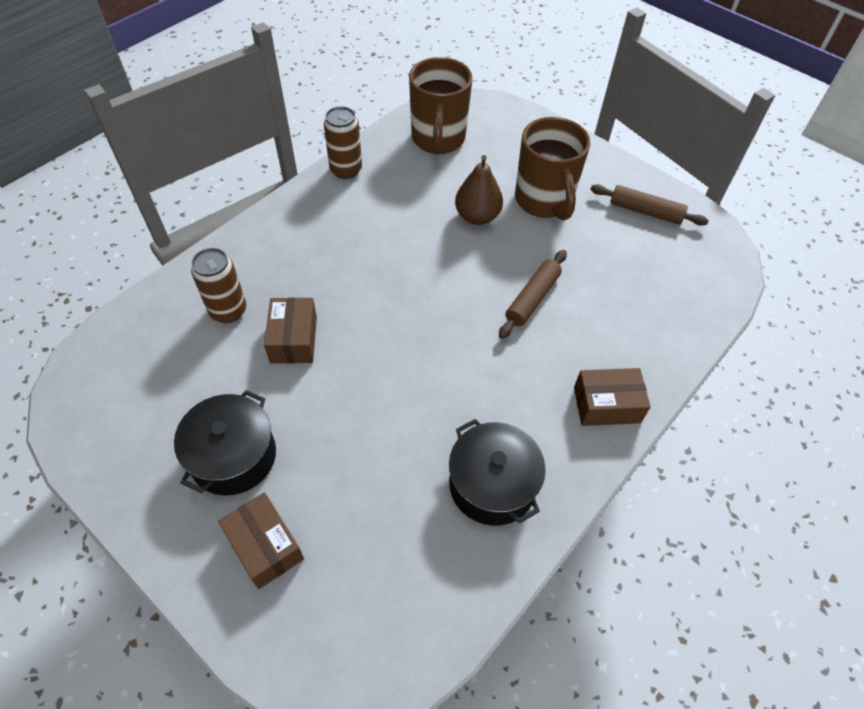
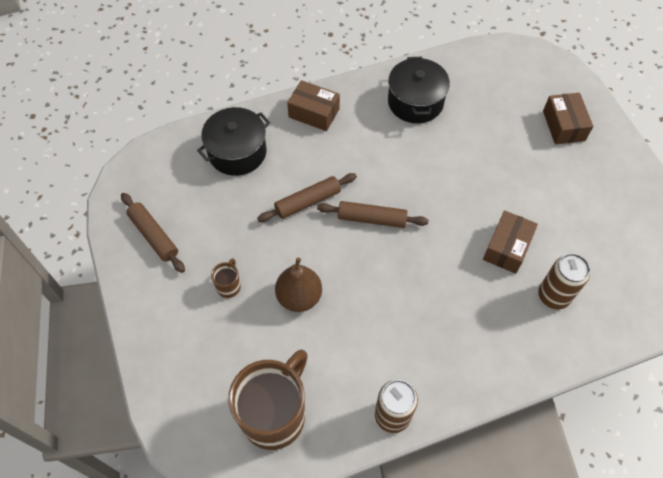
camera: 150 degrees left, 5 degrees up
(233, 456) = (572, 182): black pot -> black pot (237, 152)
(455, 309) = (372, 218): none -> brown rolling pin
(544, 201) = (229, 286): brown mug -> brown mug, size x0.42

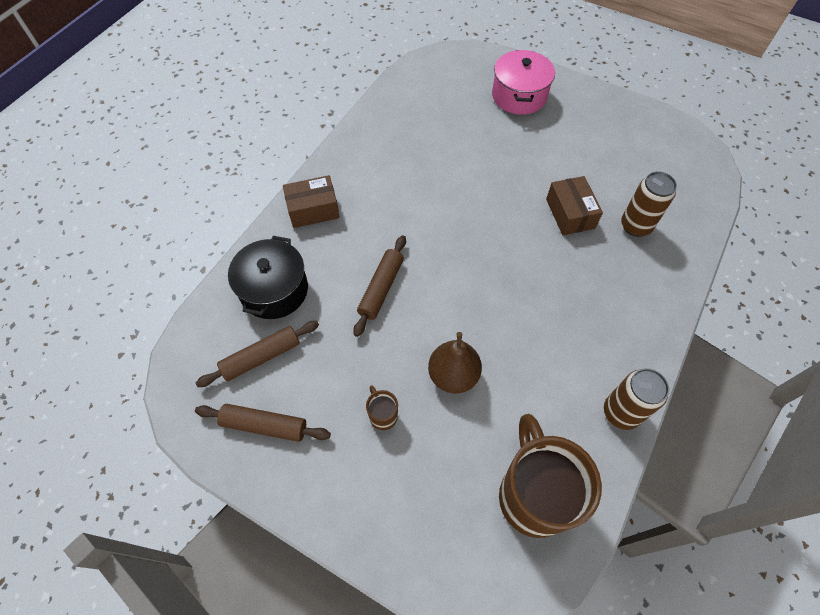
camera: 40 degrees left, 0 degrees up
(372, 218) = (448, 264): brown rolling pin -> brown rolling pin (261, 357)
(415, 102) = (391, 146): black pot -> none
(563, 125) = (519, 96): brown box -> pink pot

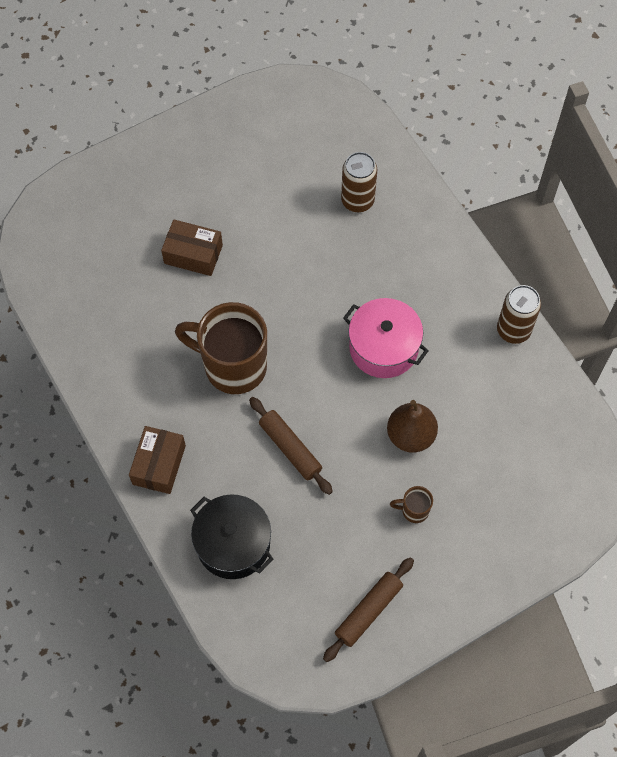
camera: 60 degrees left, 5 degrees up
(261, 357) = (299, 586): brown rolling pin -> none
(519, 96) = (140, 195): pink pot -> pink pot (383, 347)
(533, 495) = (540, 434): brown mug -> brown mug (233, 366)
(570, 213) = (311, 243): brown box -> brown box (193, 254)

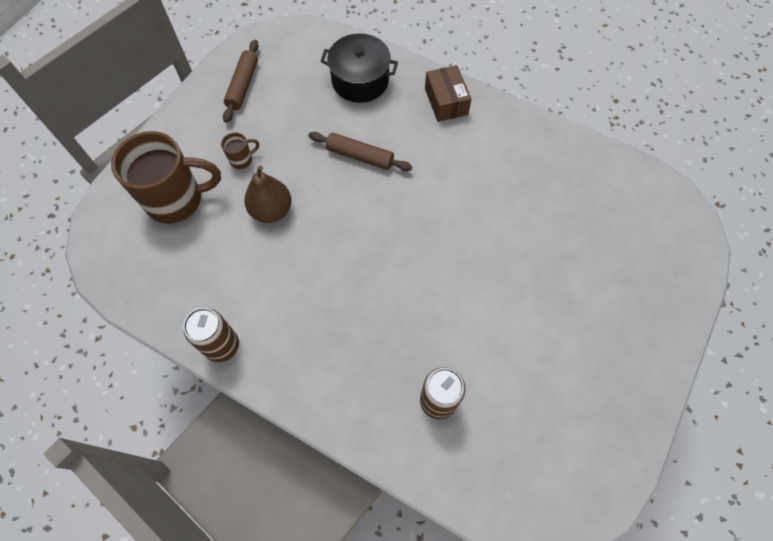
camera: 150 degrees right, 0 degrees up
(193, 254) = (544, 264): brown box -> none
(233, 366) = (444, 191): brown mug -> brown mug (177, 200)
(383, 347) = (331, 269): pink pot -> none

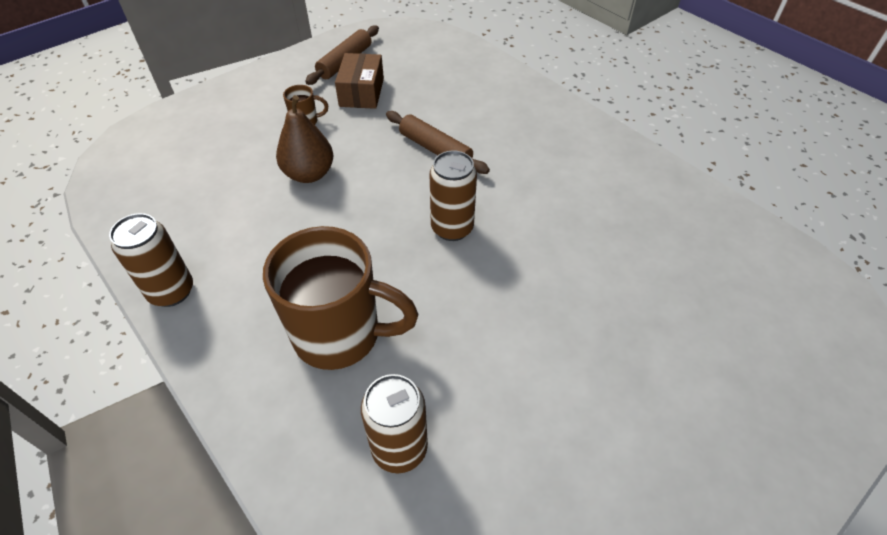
camera: 20 degrees right, 15 degrees down
(177, 200) = (217, 139): brown mug -> brown mug (340, 335)
(360, 80) = (470, 84): black pot -> none
(403, 225) = (452, 228): none -> brown can
(446, 101) = (560, 123): brown box -> brown box (361, 92)

